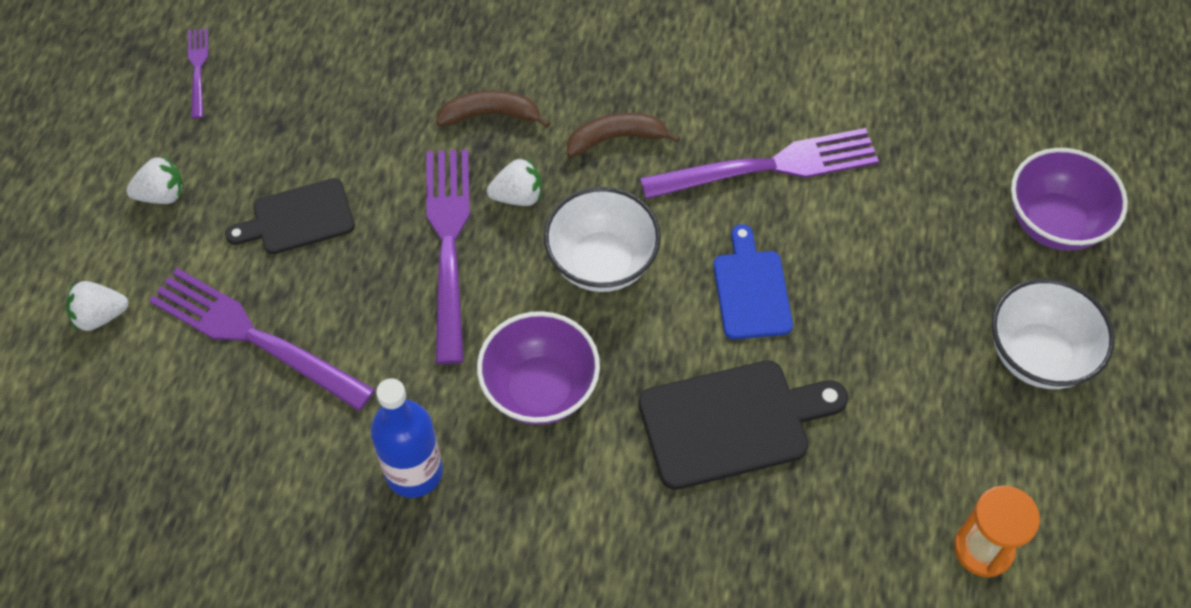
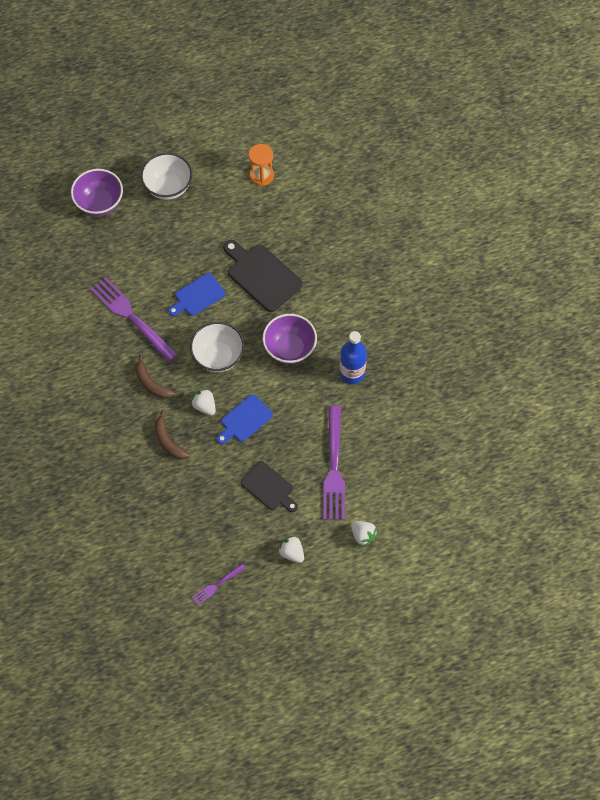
camera: 120 degrees left, 5 degrees up
(448, 243) = (244, 420): purple fork -> blue cutting board

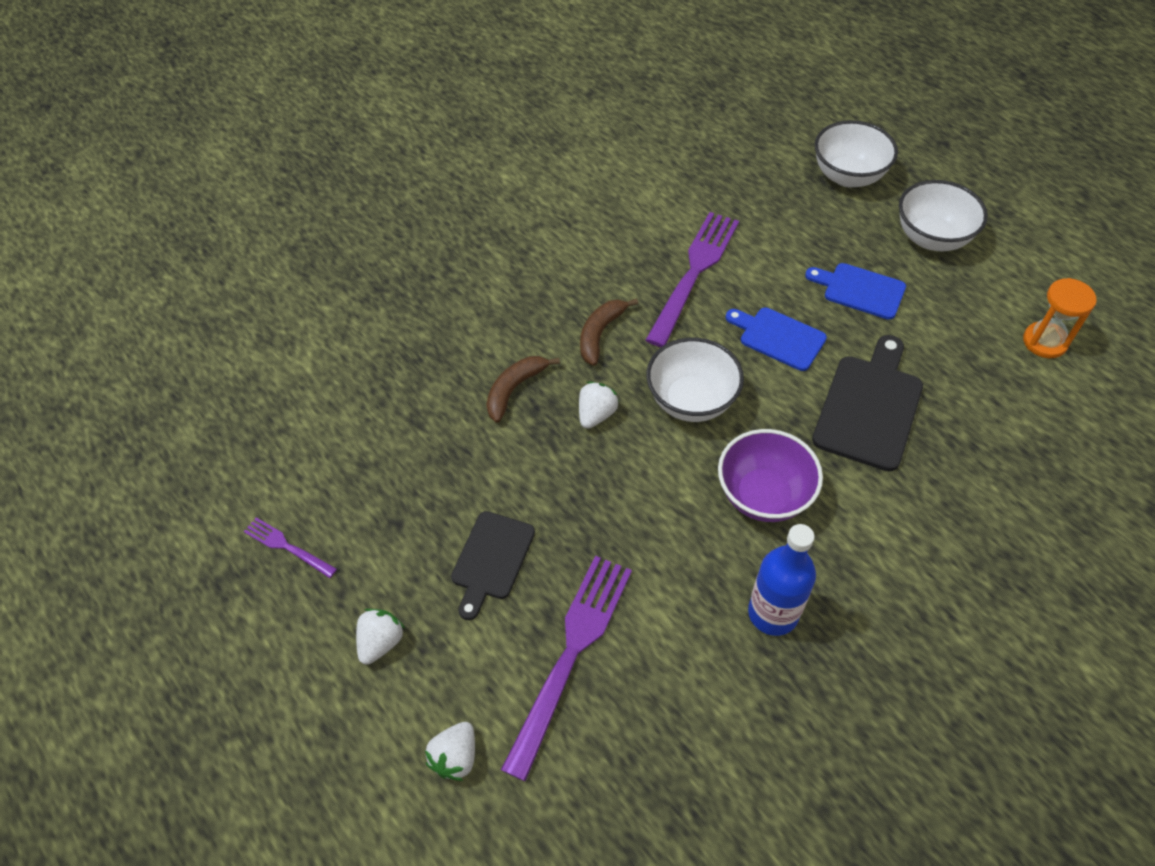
camera: 70 degrees right, 10 degrees down
(99, 203) = (848, 176): purple bowl -> white bowl
(244, 420) = (598, 478): blue cutting board -> blue cutting board (860, 290)
(334, 468) = (571, 653): purple fork -> purple fork turned 135 degrees clockwise

